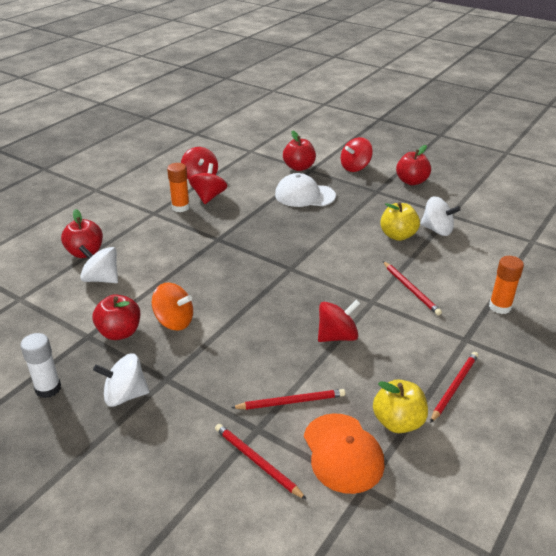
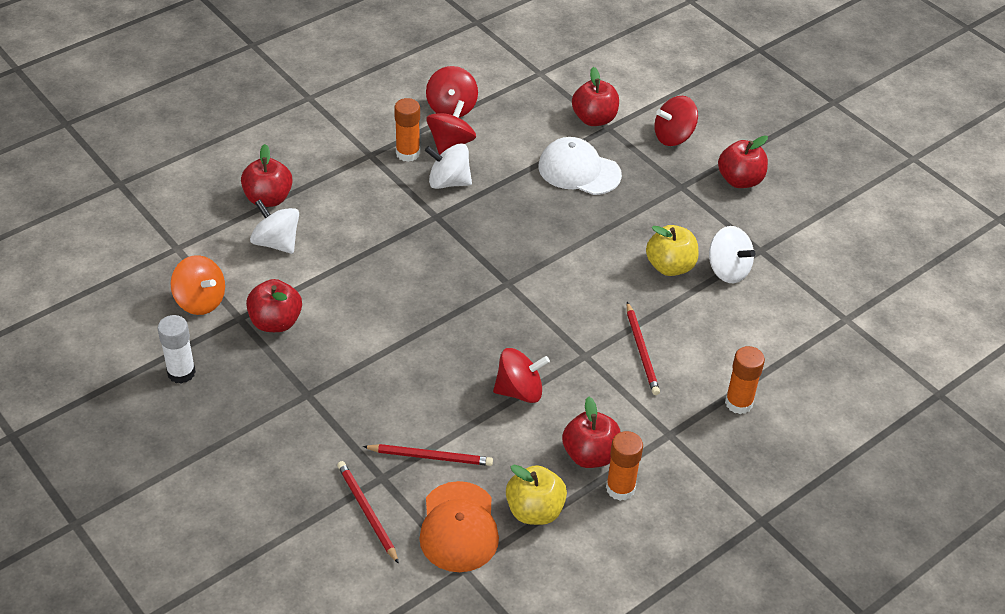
camera: 15 degrees right, 10 degrees up
(125, 395) = (258, 402): white spinning top -> white spinning top (448, 182)
(174, 321) = (341, 323): orange spinning top -> orange spinning top (200, 301)
(416, 368) = (590, 455): none -> red apple
(454, 387) = (620, 488): red pencil -> orange glue stick

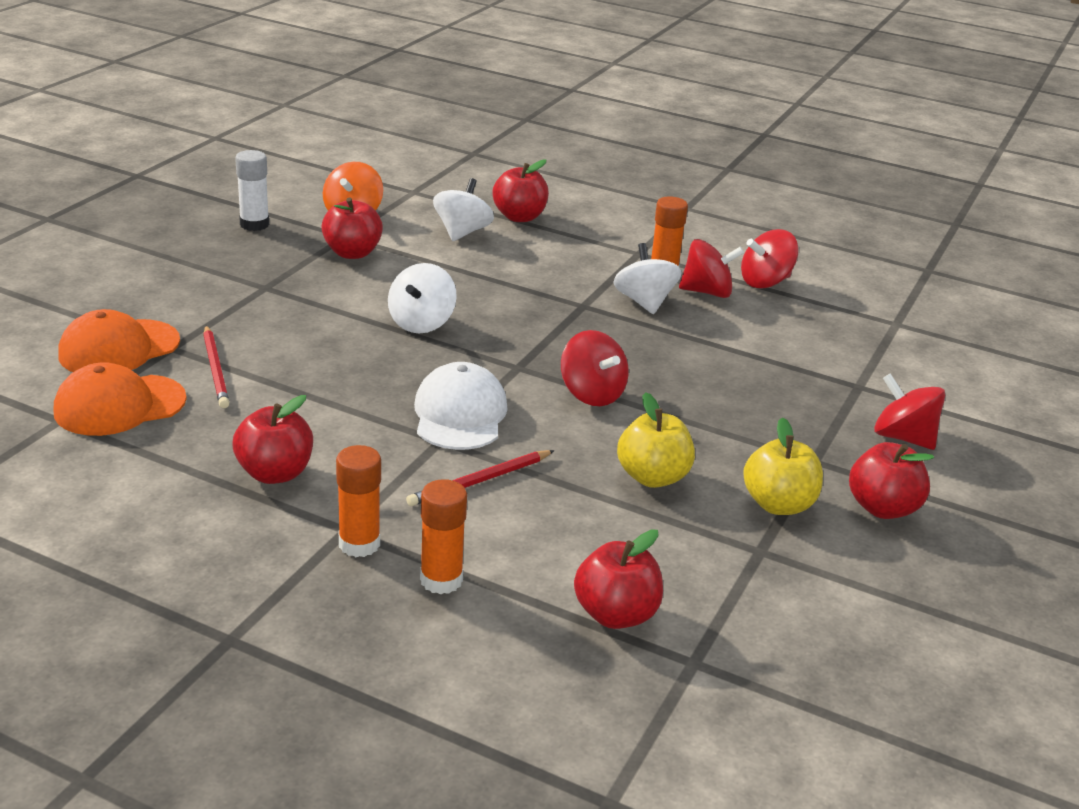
camera: 65 degrees right, 15 degrees down
(367, 512) = (119, 348): red pencil -> orange cap
(519, 391) = (350, 406): red spinning top -> red spinning top (592, 394)
(534, 511) = (166, 450): yellow apple -> yellow apple (778, 504)
(579, 170) = (756, 379): white cap -> white cap (460, 414)
(594, 119) = (862, 373): red apple -> red apple (616, 614)
(620, 488) = (231, 506): orange glue stick -> orange glue stick (359, 544)
(728, 270) = (691, 527): white spinning top -> white spinning top (421, 323)

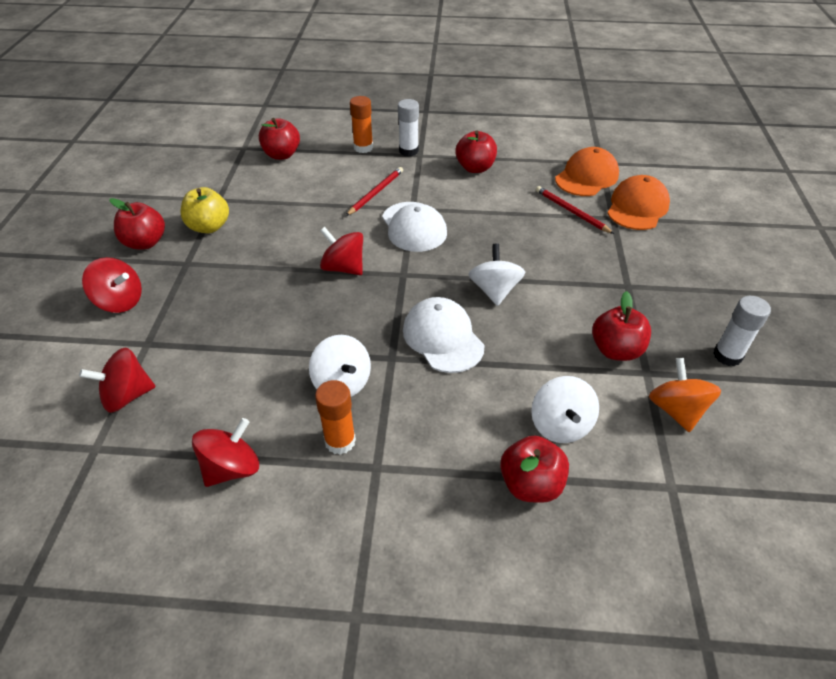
camera: 160 degrees right, 15 degrees up
(359, 544) = (408, 151): orange glue stick -> white glue stick
(517, 304) = (443, 338): none -> white cap
(652, 477) = (285, 222): yellow apple -> none
(707, 292) = (289, 423): red spinning top -> red spinning top (127, 396)

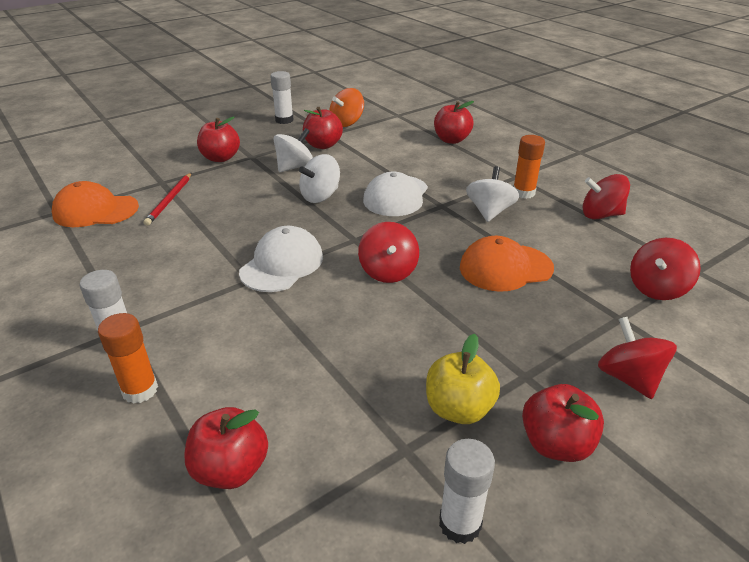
camera: 130 degrees left, 10 degrees down
(127, 396) = (657, 288): red spinning top -> red spinning top turned 105 degrees clockwise
(169, 194) = (460, 523): none -> white glue stick
(376, 192) = (245, 318): red pencil -> none
(475, 168) = (127, 276): red apple -> red apple (220, 158)
(560, 425) = (404, 144): white spinning top -> white spinning top (295, 167)
(637, 207) = (134, 177): orange cap -> orange cap (505, 268)

